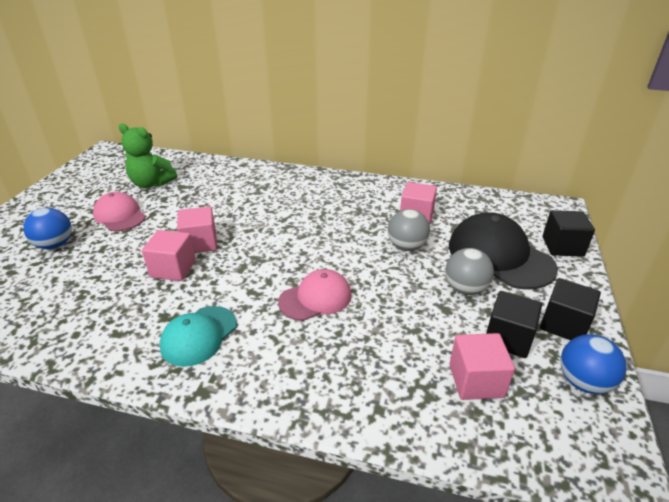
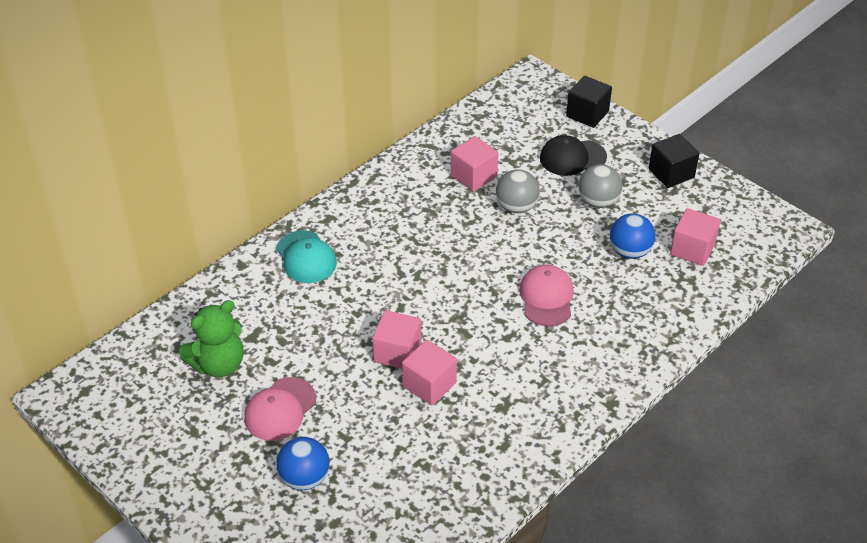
camera: 60 degrees left, 10 degrees up
(120, 215) = (280, 409): pink cap -> pink cap turned 45 degrees counterclockwise
(199, 335) = (544, 389): turquoise cap -> turquoise cap (306, 257)
(499, 256) = (572, 158): black cap -> black cap, size x0.62
(508, 338) = (665, 210): black cube -> none
(583, 382) = (724, 199): blue ball -> blue ball (629, 251)

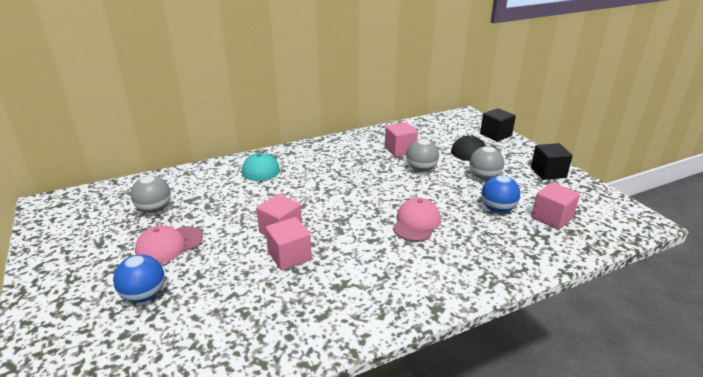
camera: 20 degrees right, 15 degrees down
(218, 364) = (154, 209): green teddy bear -> grey ball

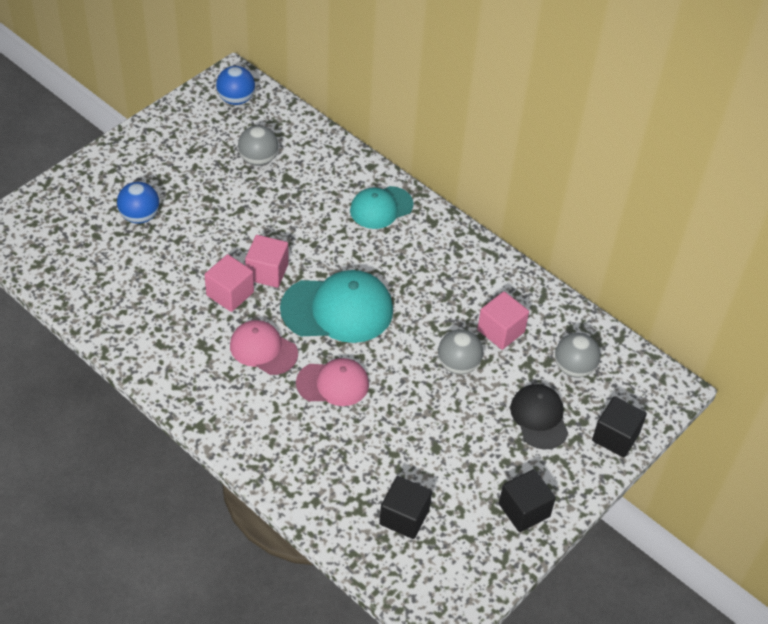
camera: 65 degrees right, 20 degrees up
(169, 245) = (209, 199): pink cap -> pink cap (263, 349)
(344, 205) = (337, 309): none -> turquoise cap
(484, 177) = (471, 436): grey ball -> grey ball (574, 368)
(497, 209) = (398, 459): blue ball -> blue ball (236, 99)
(552, 218) = (404, 517): pink cube -> black cube

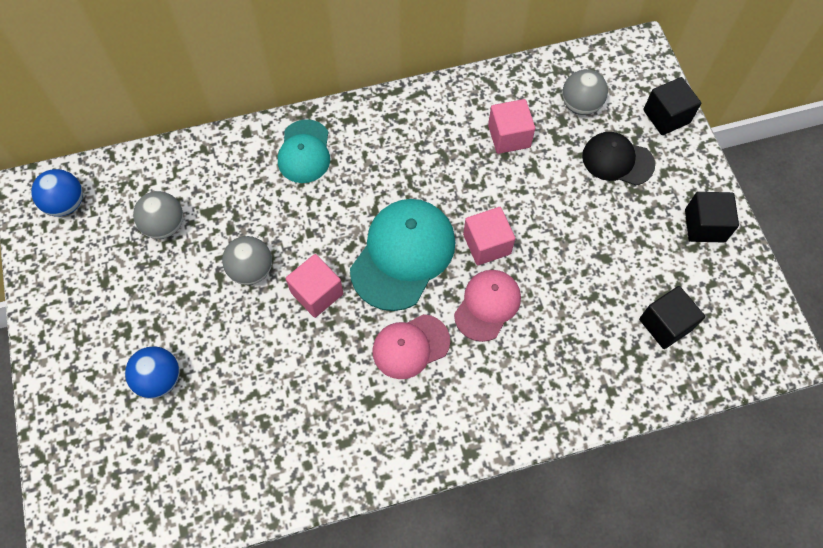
camera: 55 degrees left, 15 degrees up
(230, 294) = (322, 342): pink cube -> pink cube (487, 244)
(458, 365) = (526, 190): grey ball -> grey ball (251, 270)

